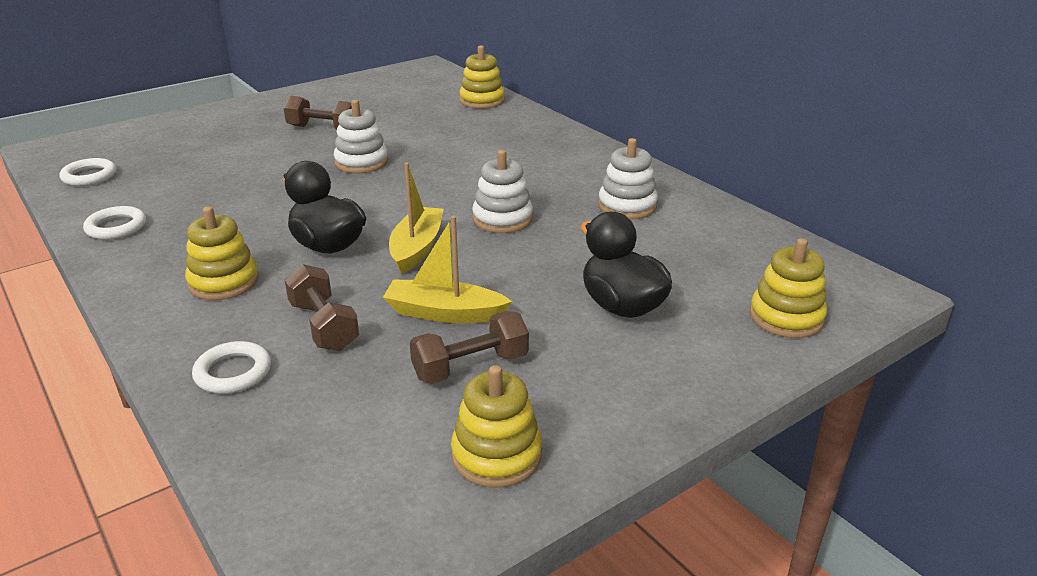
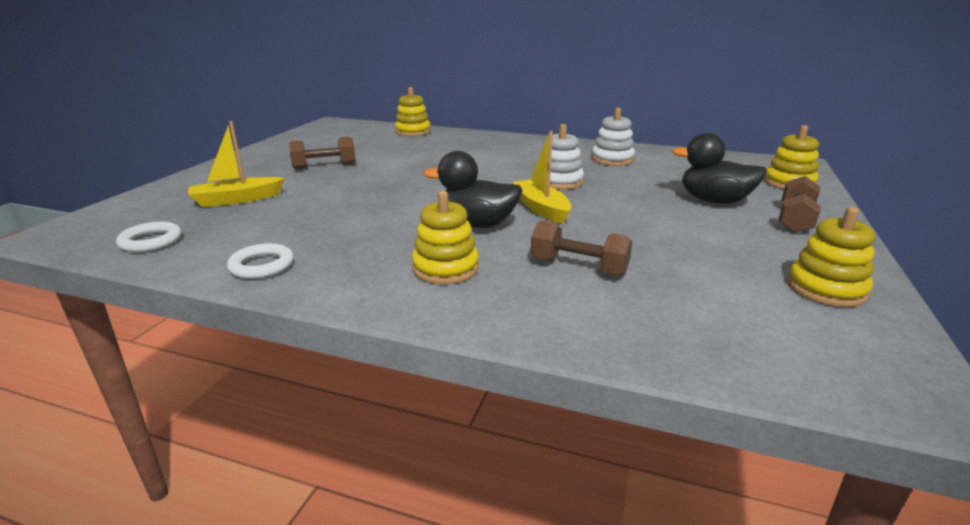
camera: 35 degrees left, 5 degrees down
(233, 372) = (580, 316): white ring -> none
(361, 162) = (398, 177): white stacking toy -> none
(444, 313) = (635, 234): yellow boat -> yellow boat (236, 200)
(470, 367) = (711, 254): brown dumbbell -> brown dumbbell (794, 220)

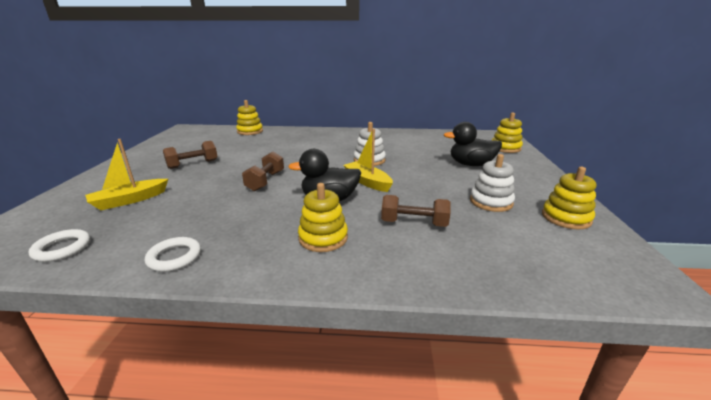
camera: 15 degrees left, 0 degrees up
(612, 159) = (395, 141): white stacking toy -> white stacking toy (491, 202)
(794, 220) = (522, 172): brown dumbbell -> brown dumbbell (265, 181)

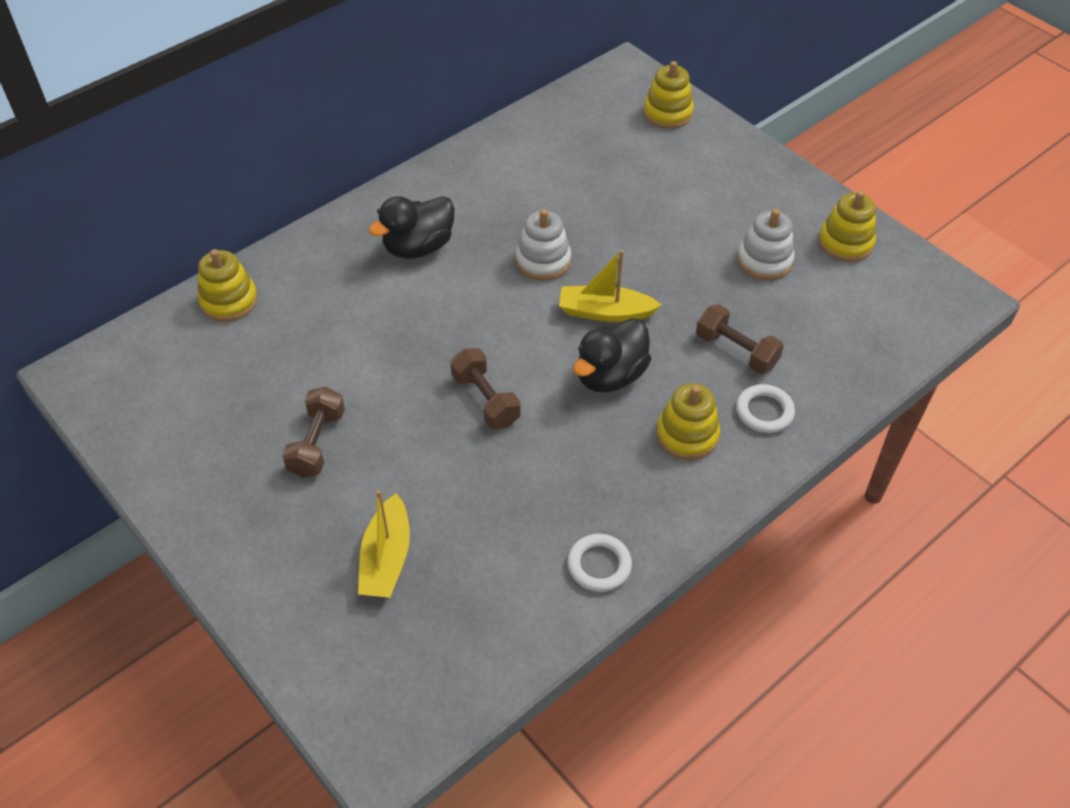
camera: 45 degrees left, 25 degrees up
(62, 248) = (471, 654): white ring -> white ring (764, 411)
(414, 223) = (736, 351): brown dumbbell -> brown dumbbell turned 75 degrees clockwise
(471, 164) = (671, 189): black duck -> black duck (418, 247)

